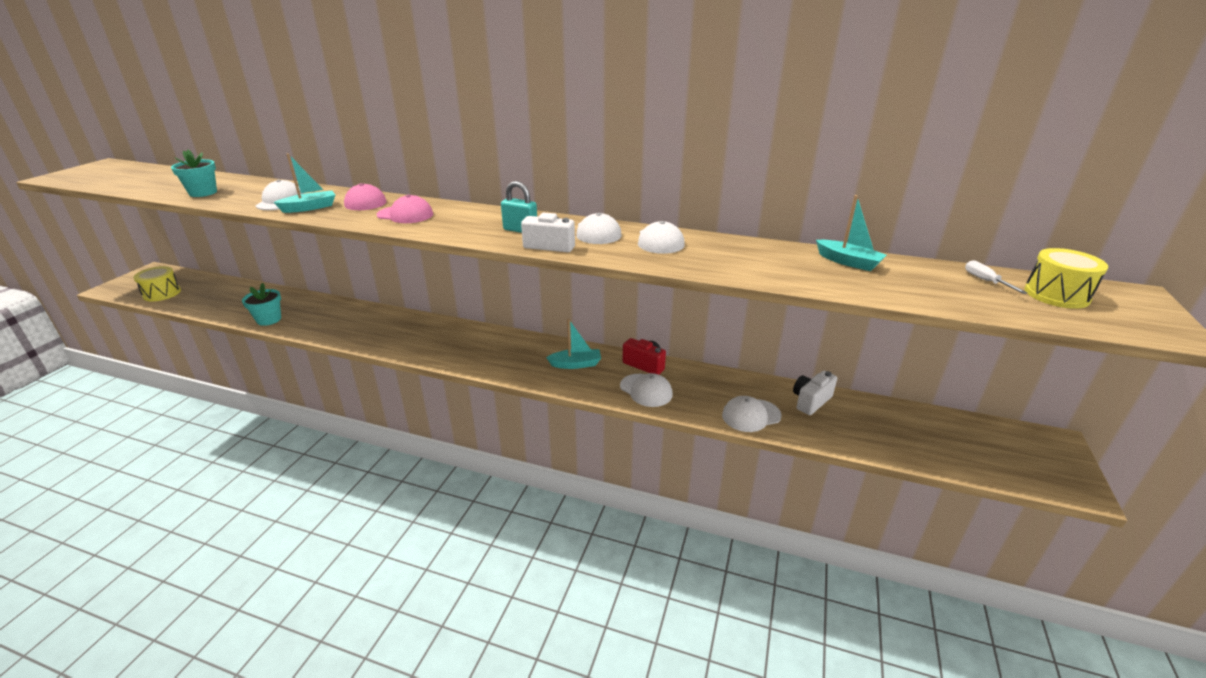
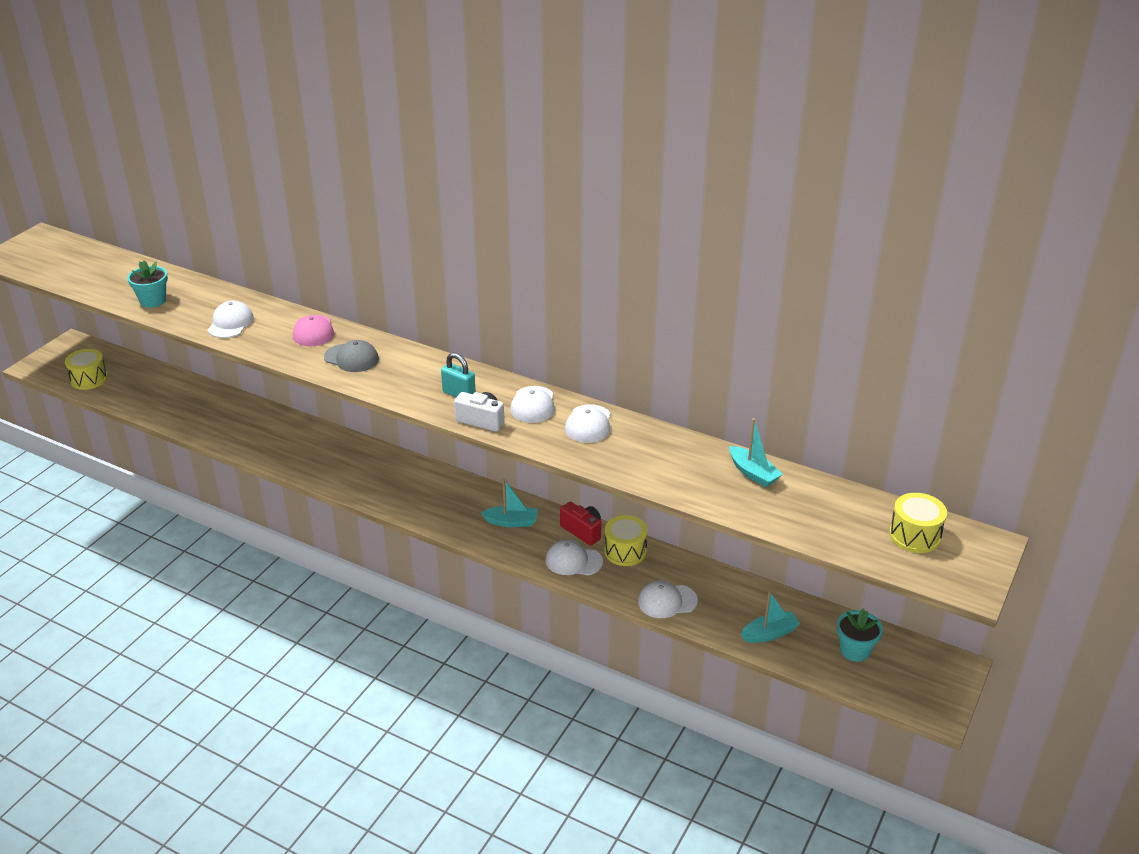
camera: 10 degrees right, 5 degrees up
(269, 319) = (203, 428): turquoise flower pot -> turquoise flower pot (855, 650)
(310, 208) = (259, 337): turquoise boat -> turquoise boat (769, 634)
(405, 215) = (351, 358): pink cap -> grey cap
(646, 390) = (573, 561): white cap -> white cap turned 135 degrees clockwise
(691, 377) = (625, 551): none -> yellow drum
(811, 401) = (735, 593): white camera -> none
(985, 281) = (864, 511): white screwdriver -> none

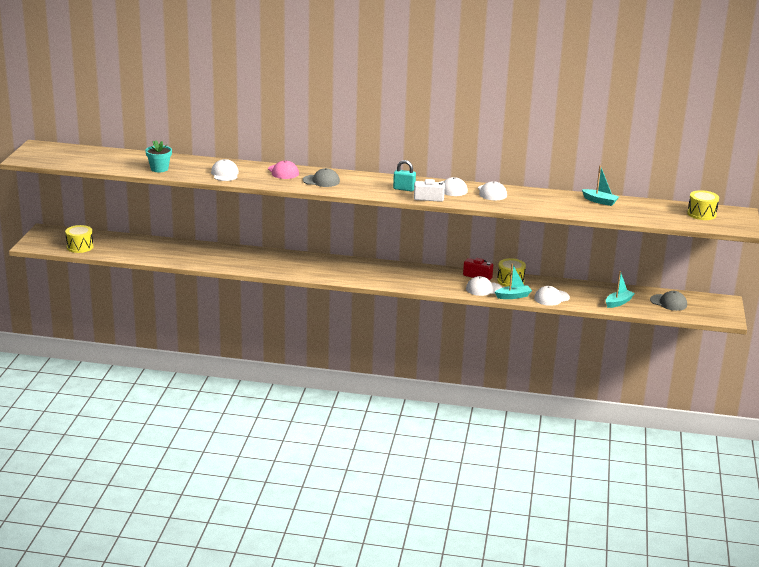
camera: 20 degrees left, 10 degrees down
(511, 522) = (432, 277): turquoise boat -> turquoise boat (513, 296)
(855, 650) = (668, 302): turquoise flower pot -> grey cap

